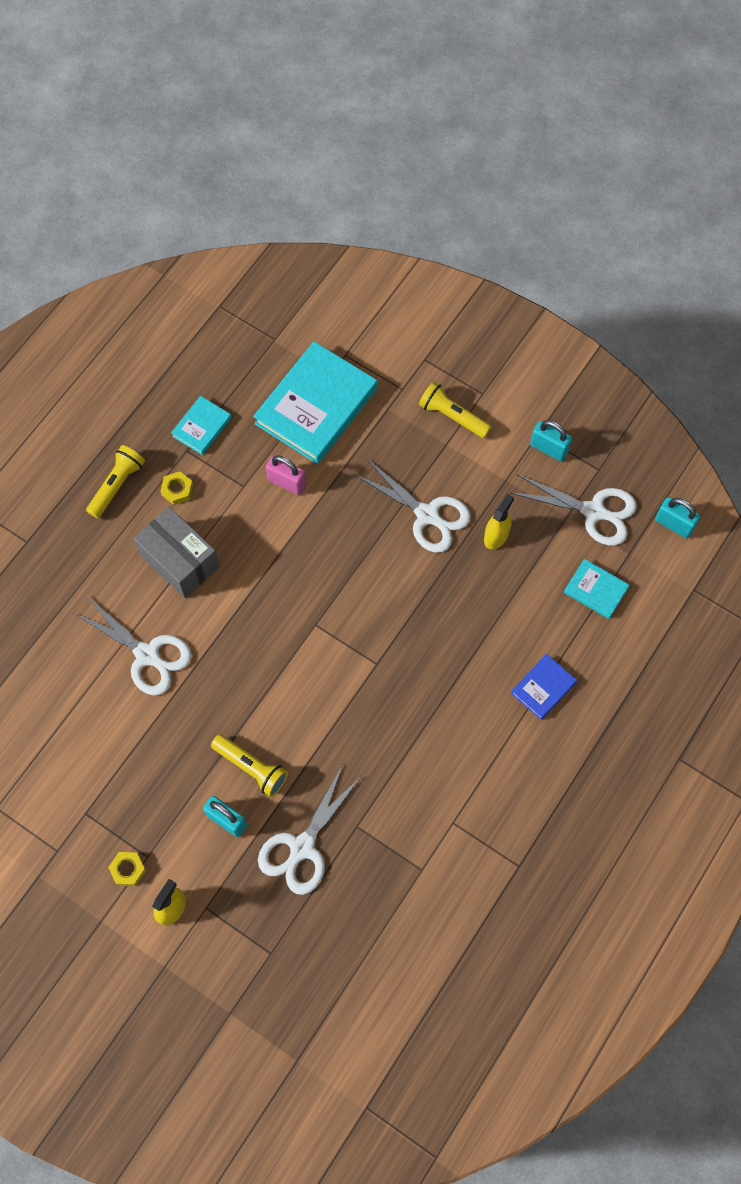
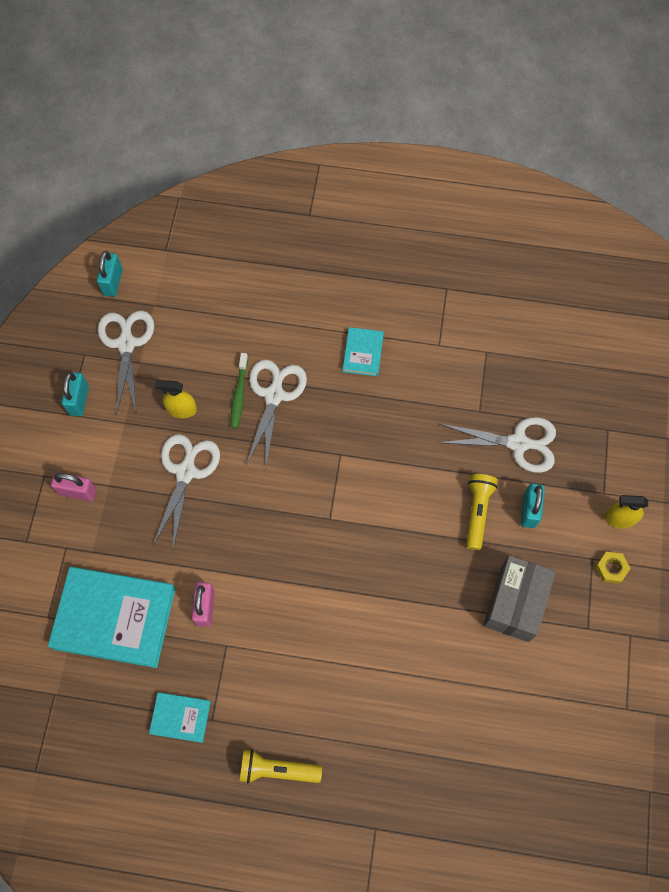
camera: 115 degrees left, 0 degrees up
(148, 655) = (427, 648): white scissors -> white scissors (274, 394)
(177, 490) = (257, 707): yellow nut -> none
(180, 561) = (326, 666): grey box -> grey box (514, 603)
(452, 416) = (78, 492): yellow flashlight -> pink padlock
(487, 595) = (239, 394): none -> green toothbrush
(543, 688) = (299, 324): blue book -> none
(596, 590) = (197, 317): turquoise book -> turquoise book (363, 353)

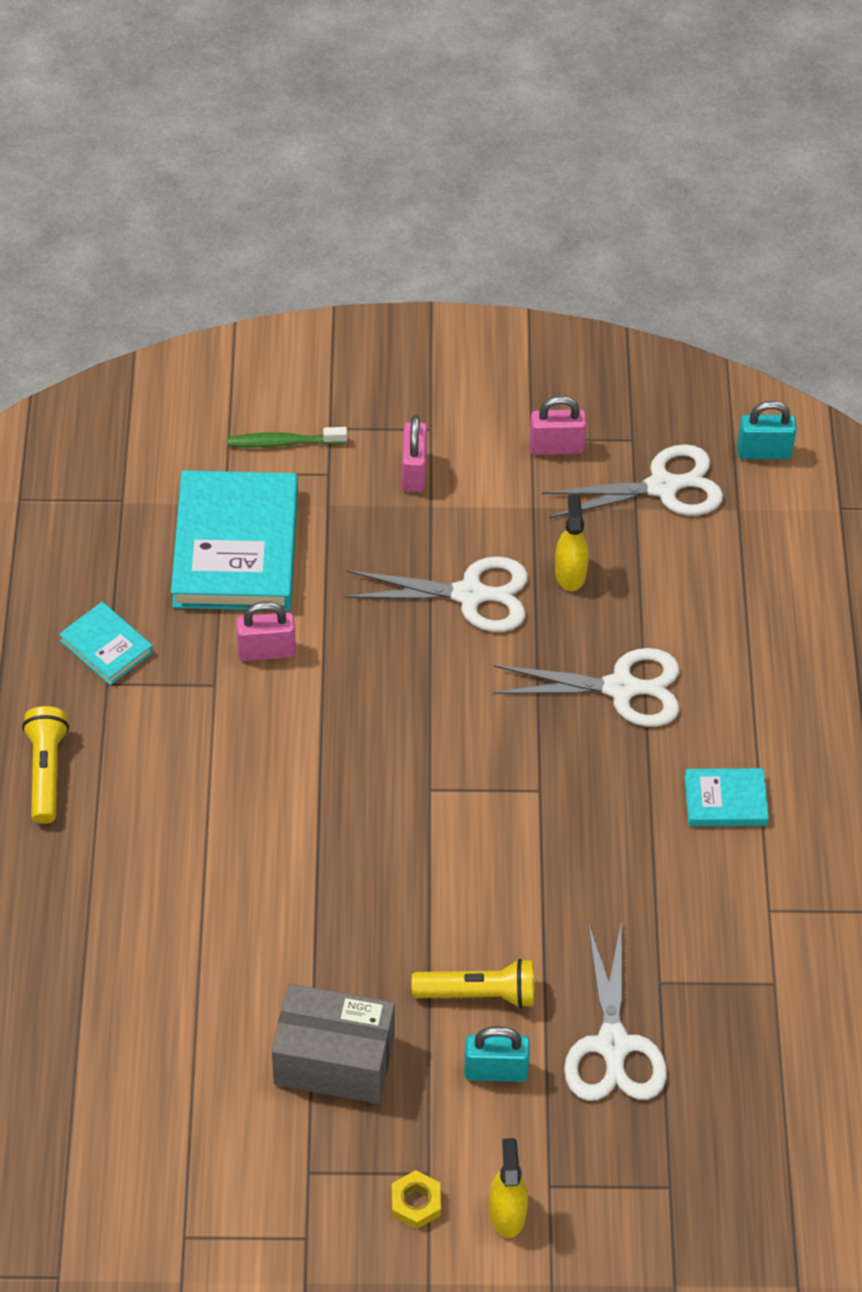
camera: 80 degrees right, 15 degrees down
(79, 400) = (556, 447): turquoise padlock -> pink padlock
(180, 717) = (106, 646): turquoise book -> turquoise book turned 45 degrees counterclockwise
(239, 394) = (611, 642): green toothbrush -> green toothbrush (283, 442)

